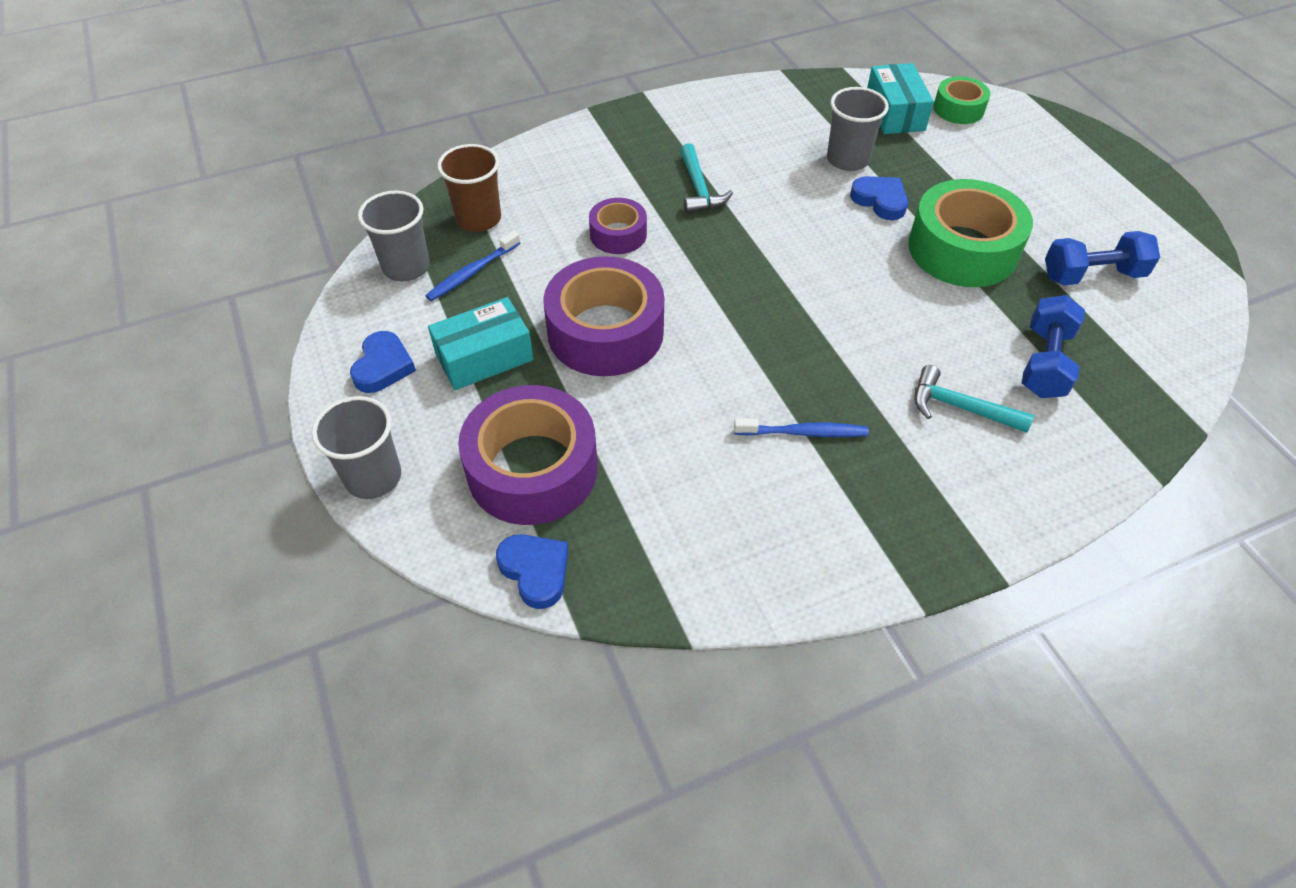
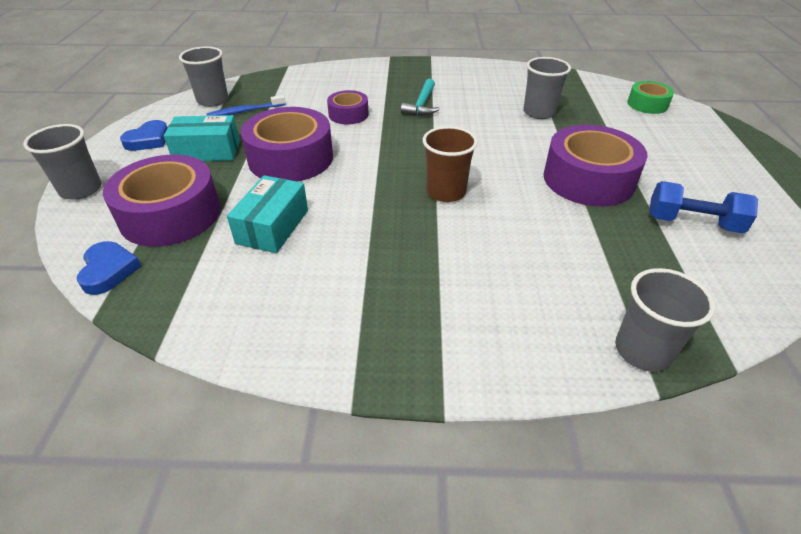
camera: 25 degrees right, 10 degrees down
(478, 219) = (275, 89): brown cup -> brown cup (446, 192)
(803, 433) = (367, 252): blue toothbrush -> none
(880, 200) = (545, 138): blue heart -> none
(894, 113) = (595, 97): turquoise box -> turquoise box (272, 226)
(959, 407) = (505, 274): turquoise hammer -> none
(962, 249) = (588, 179): green tape -> purple tape
(1044, 363) = (605, 268): blue dumbbell -> none
(1126, 444) = (642, 351): none -> grey cup

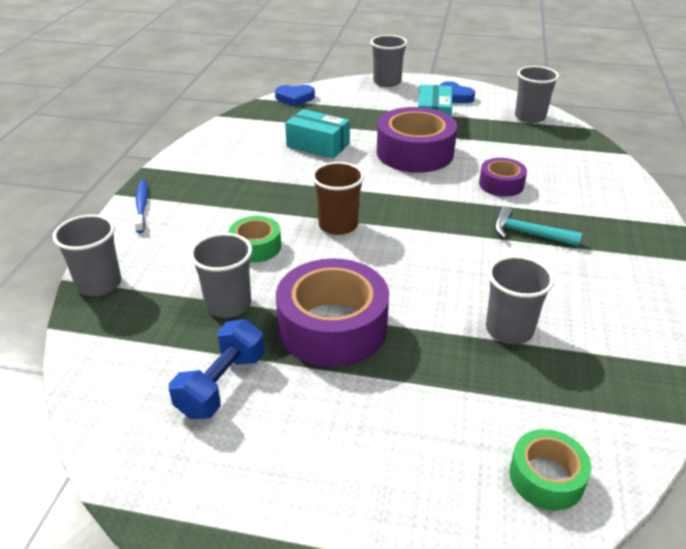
camera: 100 degrees right, 5 degrees down
(170, 214) = (347, 111): purple tape -> none
(245, 111) = (507, 132): blue toothbrush -> blue toothbrush (142, 206)
(507, 239) = (256, 247): none -> green tape
(603, 239) = (228, 304): none -> grey cup

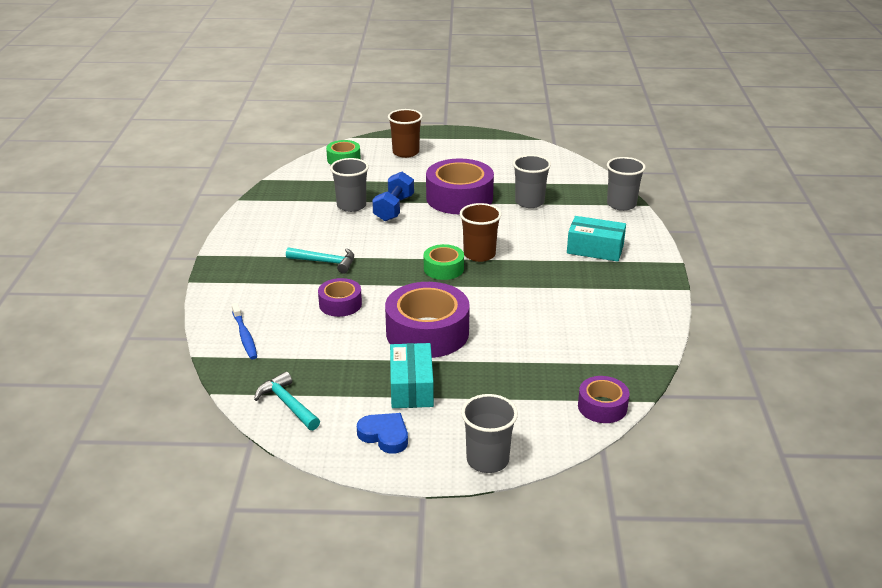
camera: 170 degrees right, 5 degrees down
(142, 206) = (648, 254): blue toothbrush -> blue toothbrush (245, 336)
(222, 385) = (508, 172): blue dumbbell -> blue dumbbell (394, 208)
(256, 247) = (534, 234): green tape -> green tape (443, 268)
(295, 98) = (602, 407): blue heart -> purple tape
(318, 145) = (533, 332): turquoise box -> turquoise box (595, 249)
(408, 486) = (405, 152): none -> brown cup
(530, 117) = (287, 404): grey cup -> turquoise hammer

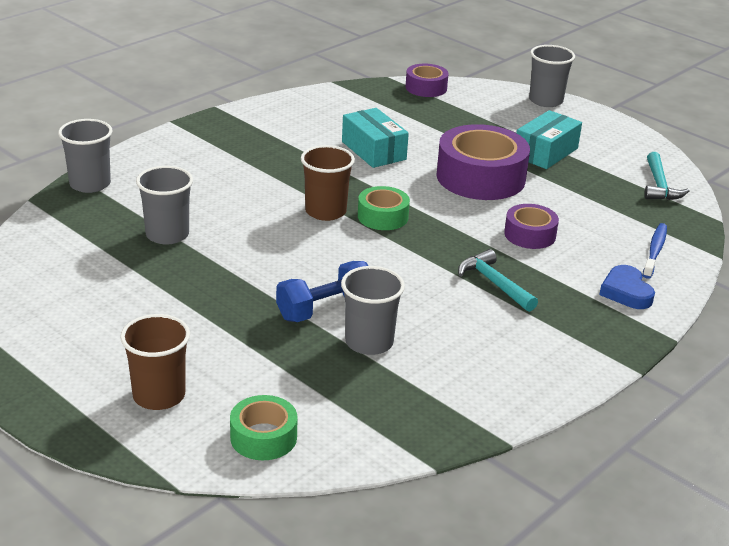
camera: 140 degrees left, 0 degrees up
(385, 435) = (601, 138): blue heart -> blue heart (626, 292)
(459, 198) = (227, 281): purple tape -> none
(595, 249) = (214, 163): turquoise box -> turquoise box (373, 150)

